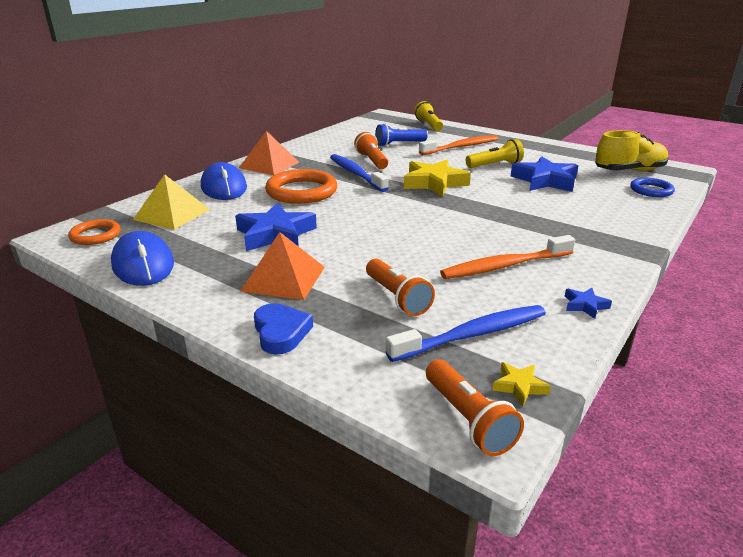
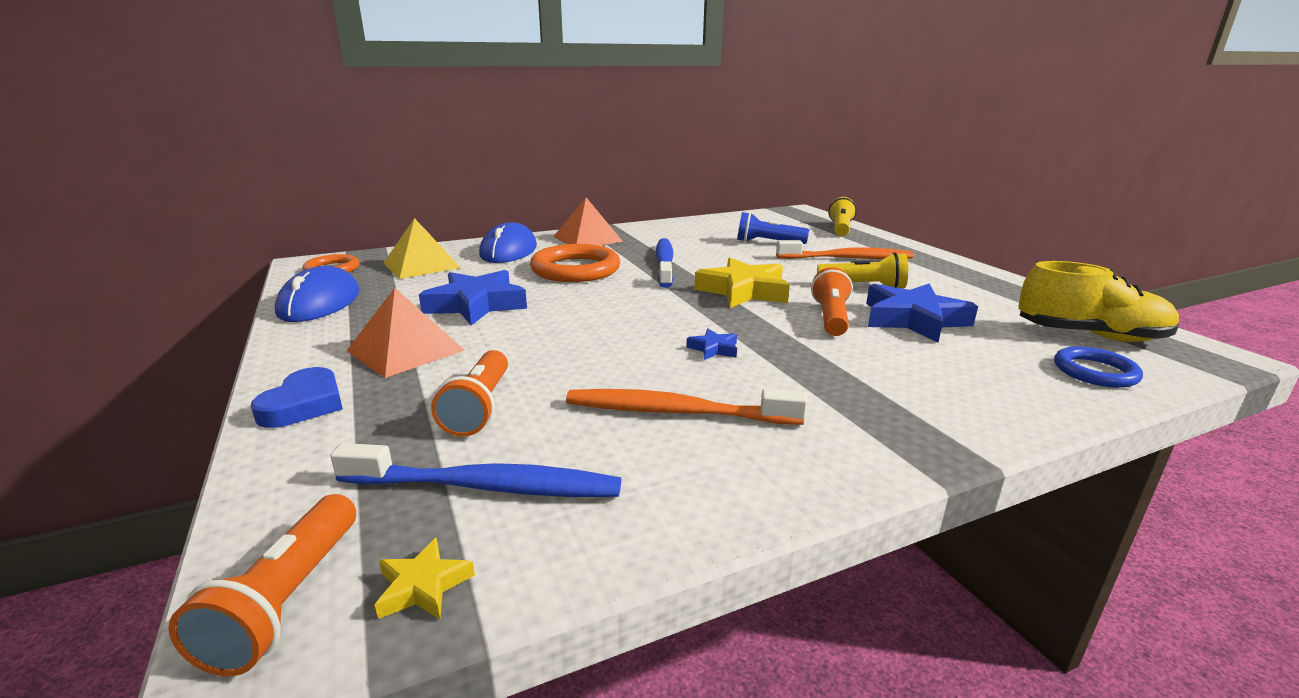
camera: 30 degrees right, 5 degrees down
(372, 161) = (705, 254): orange flashlight -> orange flashlight (831, 317)
(585, 305) = (709, 507): blue star -> blue star (713, 349)

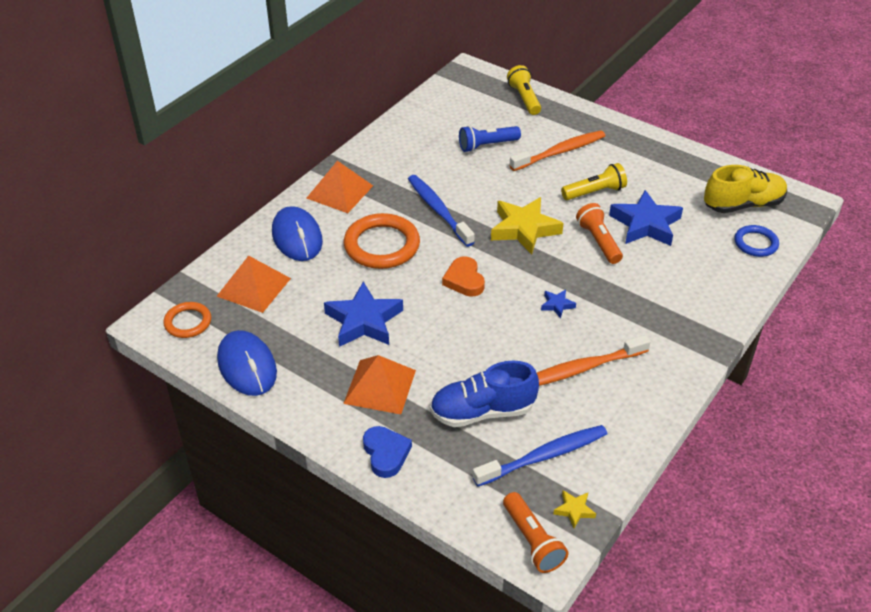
camera: 30 degrees left, 20 degrees up
(421, 265) = (253, 287): yellow pyramid -> orange pyramid
(479, 408) = (482, 411): orange flashlight -> blue shoe
(625, 306) = (464, 280): none -> orange heart

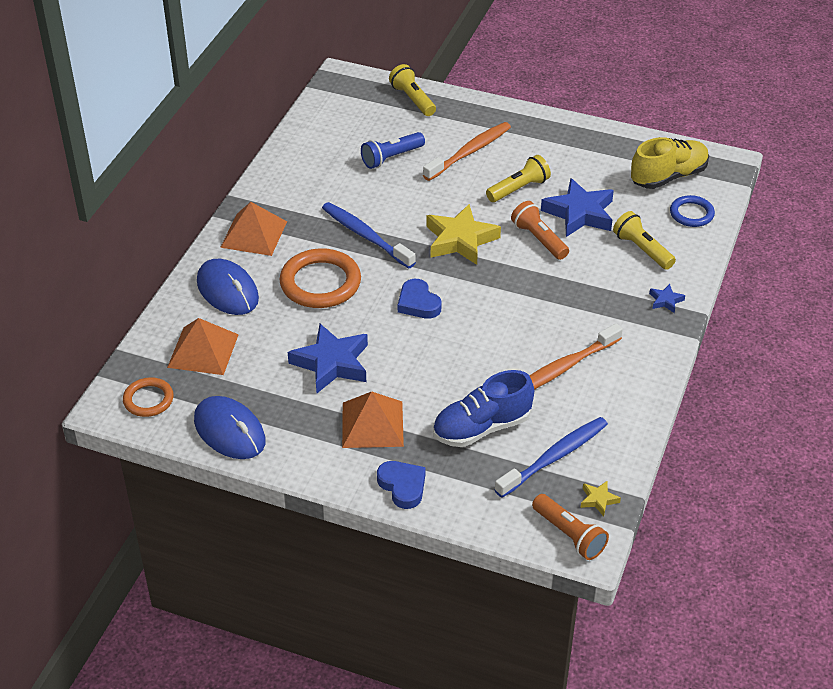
camera: 15 degrees left, 0 degrees up
(464, 280) = (418, 303): orange heart -> blue heart
(557, 305) = (519, 311): blue star -> blue star (665, 301)
(696, 268) = (642, 249): none -> yellow flashlight

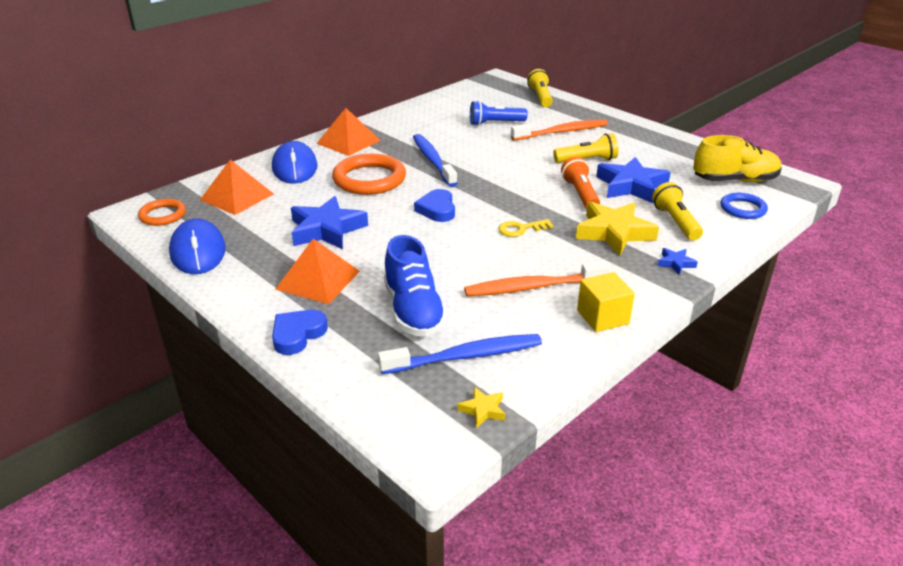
camera: 25 degrees right, 10 degrees down
(402, 486) = (297, 334): blue heart -> blue heart turned 135 degrees counterclockwise
(460, 240) = (509, 179): yellow star -> yellow star (614, 233)
(481, 428) = (414, 311): blue shoe -> blue shoe turned 105 degrees counterclockwise
(512, 303) = (521, 229): none -> yellow key
(569, 535) = (424, 433): orange flashlight -> none
(637, 380) = (602, 317): none -> yellow cube

